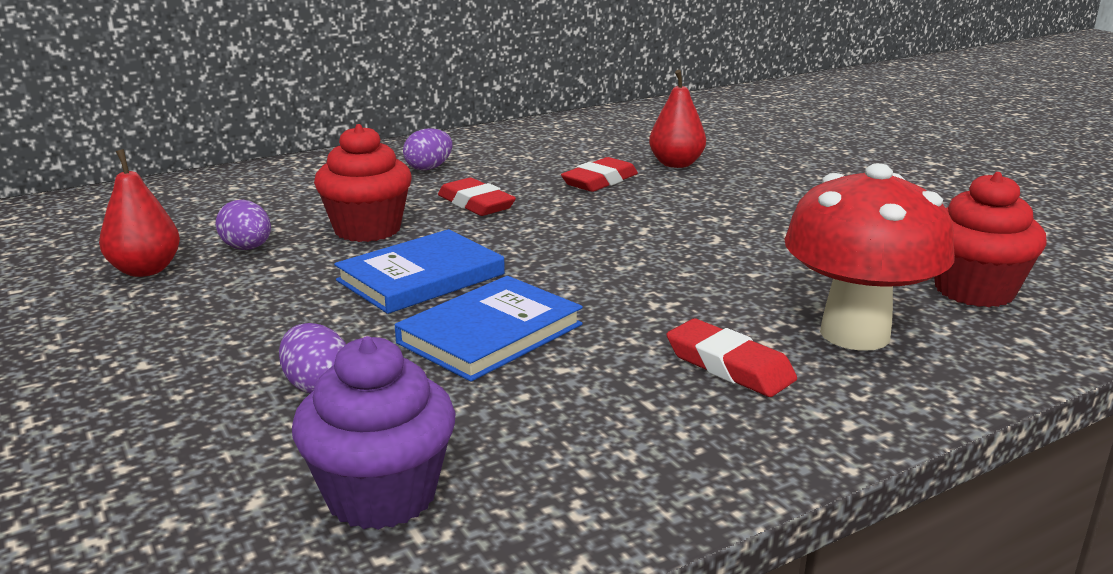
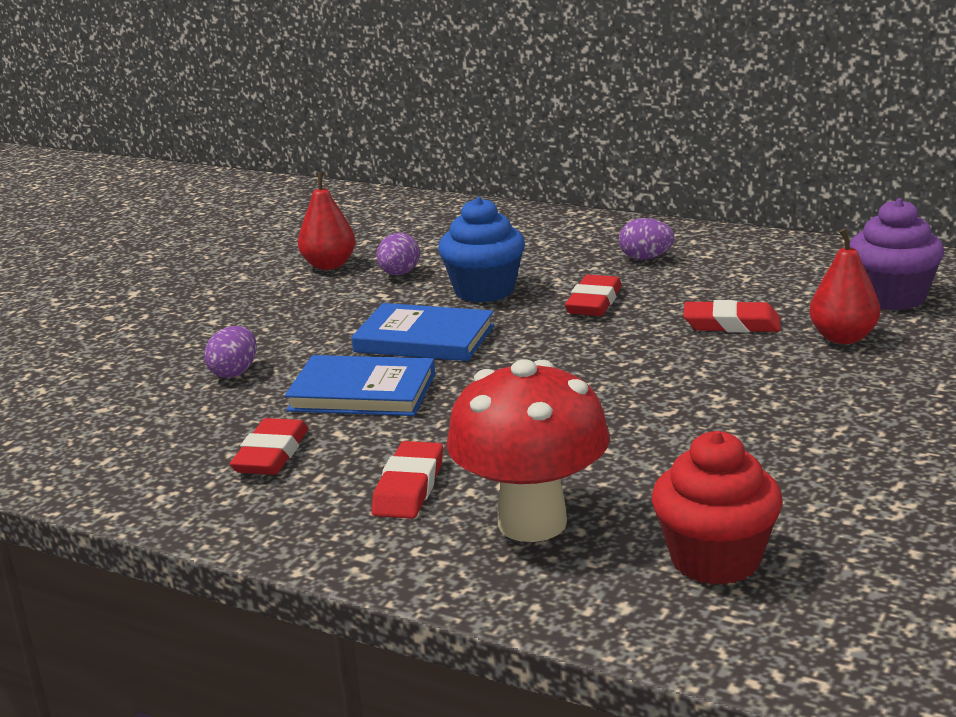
camera: 60 degrees right, 0 degrees up
(367, 229) = (484, 291): red cupcake -> blue cupcake
(381, 495) = (134, 436): purple cupcake -> purple cupcake (892, 298)
(563, 416) = (271, 454): none -> red eraser

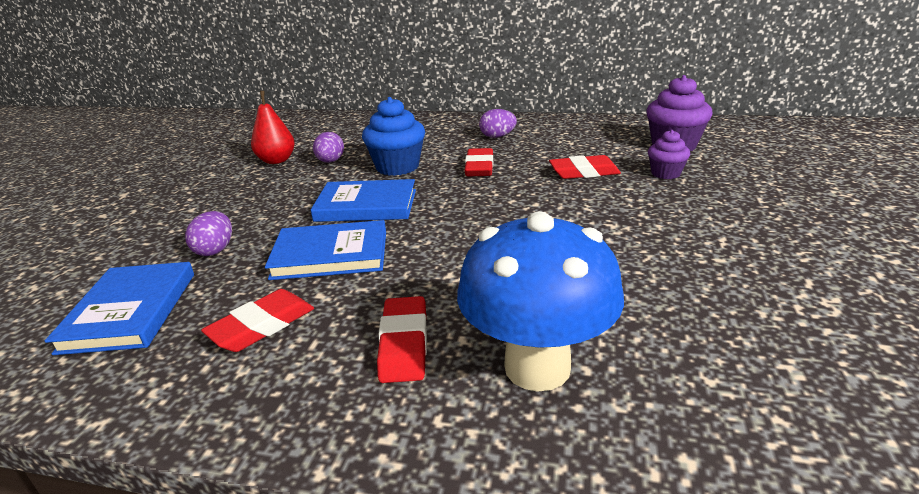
camera: 15 degrees left, 5 degrees up
(140, 425) = (130, 311): none -> blue book
(271, 454) = (262, 326): red eraser -> red eraser turned 45 degrees clockwise
(532, 523) = (537, 367): red mushroom -> blue mushroom
(715, 560) = (730, 384): red cupcake -> none
(843, 338) = (665, 173): red pear -> purple cupcake

